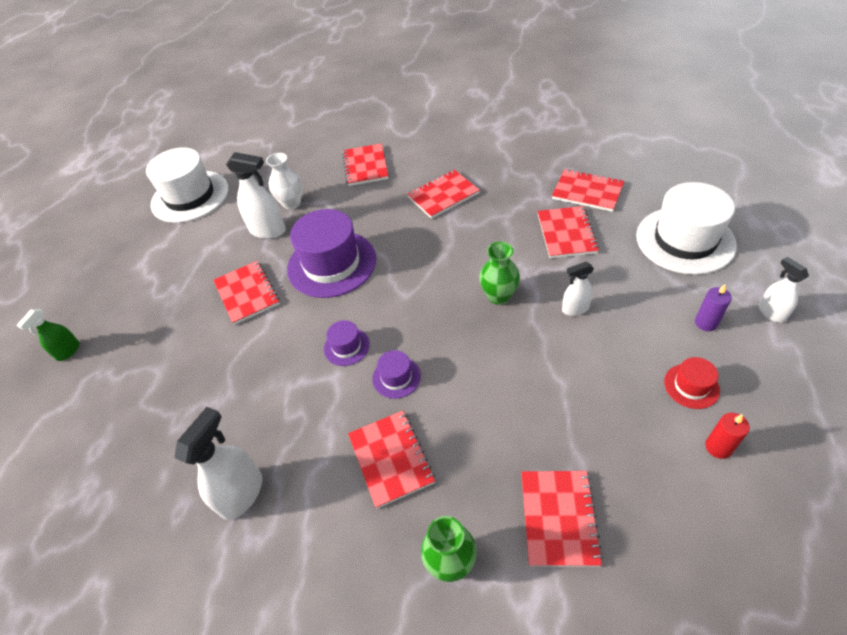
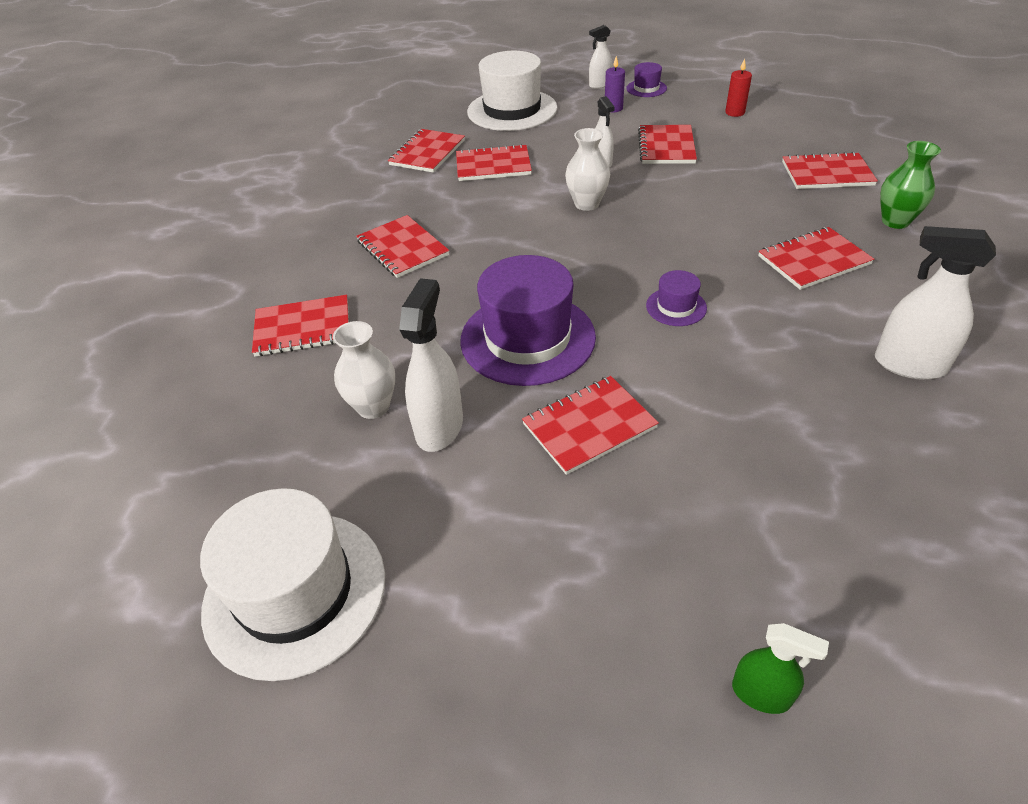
camera: 95 degrees left, 5 degrees down
(396, 377) = (712, 265): purple hat -> purple hat (646, 88)
(499, 296) = (587, 204): green vase -> white vase
(614, 365) = (666, 147): none -> red notebook
(691, 386) = (681, 118): red hat -> none

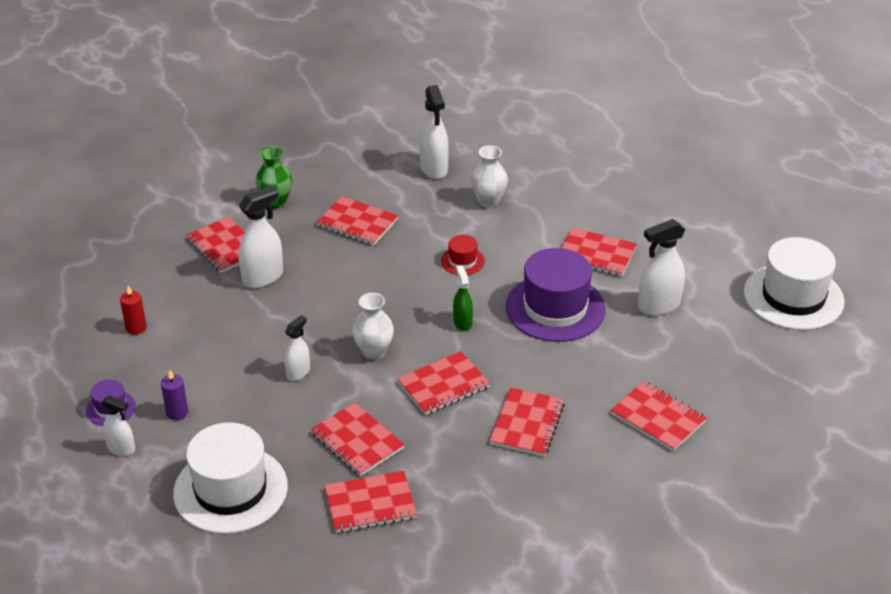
camera: 130 degrees left, 5 degrees down
(373, 407) = (676, 340): white vase -> white vase (488, 201)
(666, 147) = (238, 345): red notebook -> red notebook (443, 385)
(676, 307) = (462, 261): purple hat -> red hat
(756, 180) = (263, 277): none -> white spray bottle
(761, 694) = (672, 162): green spray bottle -> green spray bottle (462, 322)

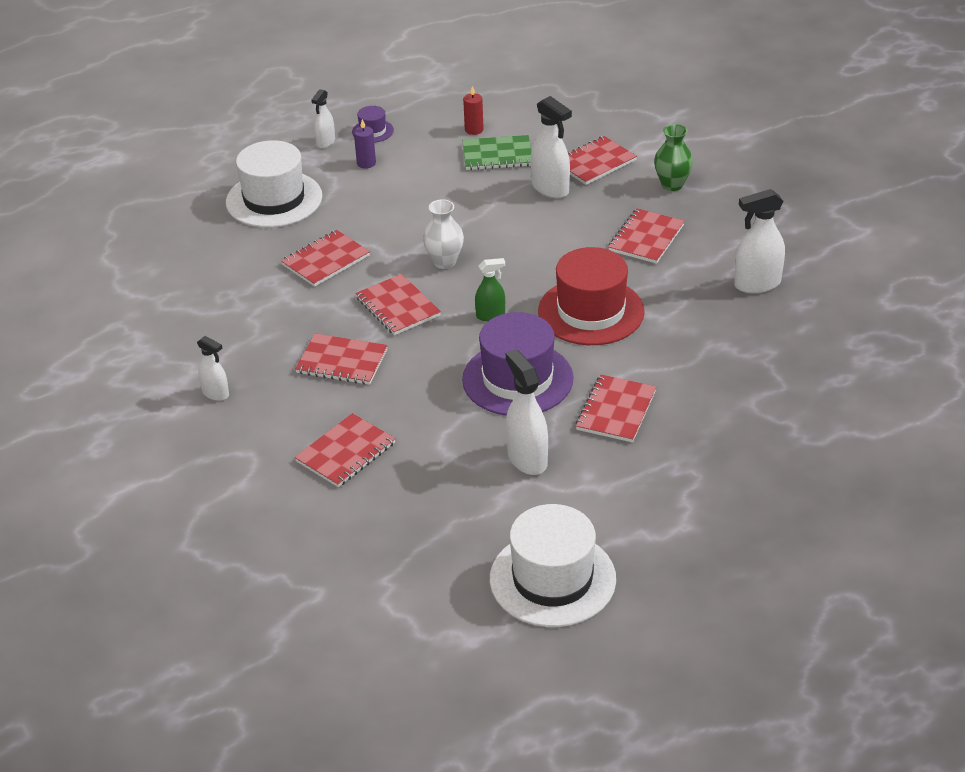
camera: 90 degrees right, 0 degrees up
(191, 311) = (497, 155): none -> green notebook
(298, 372) = (416, 221): white spray bottle -> white spray bottle (216, 393)
(370, 503) = (249, 272): red notebook -> none
(462, 261) = (591, 311): red hat -> red hat, size x2.19
(488, 201) = (702, 327): white vase -> none

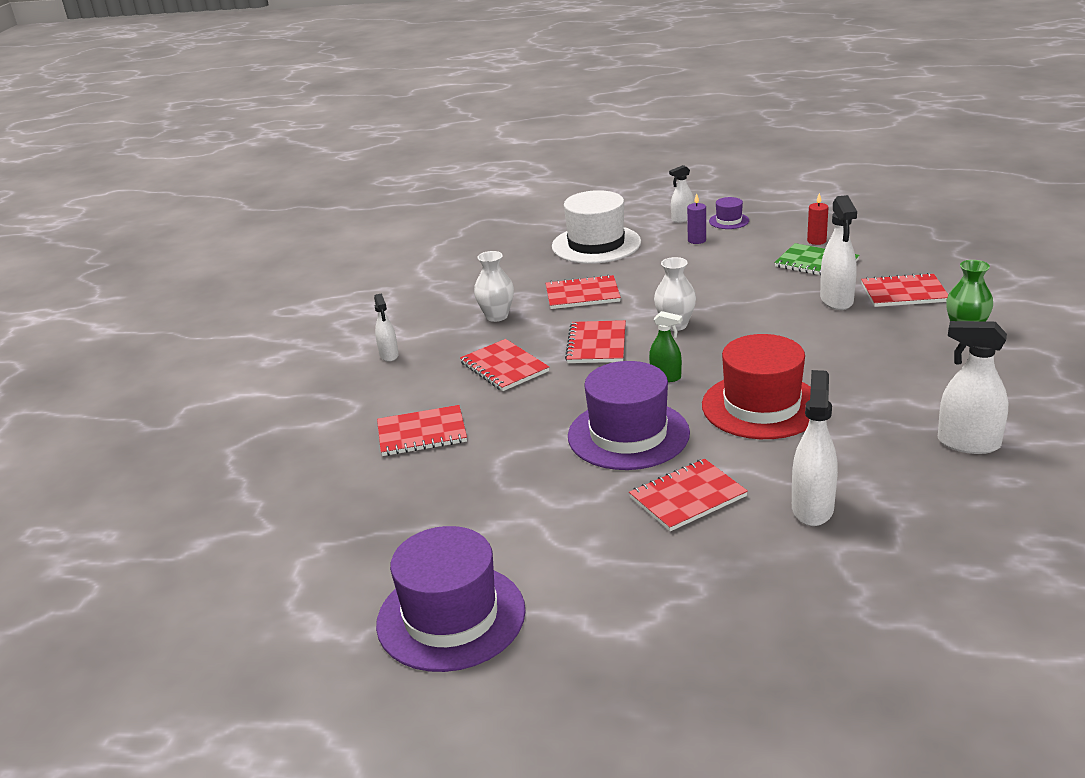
camera: 40 degrees right, 10 degrees down
(271, 313) = (497, 316): none -> white vase
(527, 459) = (557, 502): white spray bottle -> white spray bottle (812, 508)
(552, 579) = (451, 617): white hat -> purple hat
(646, 238) = (888, 365): red notebook -> none

